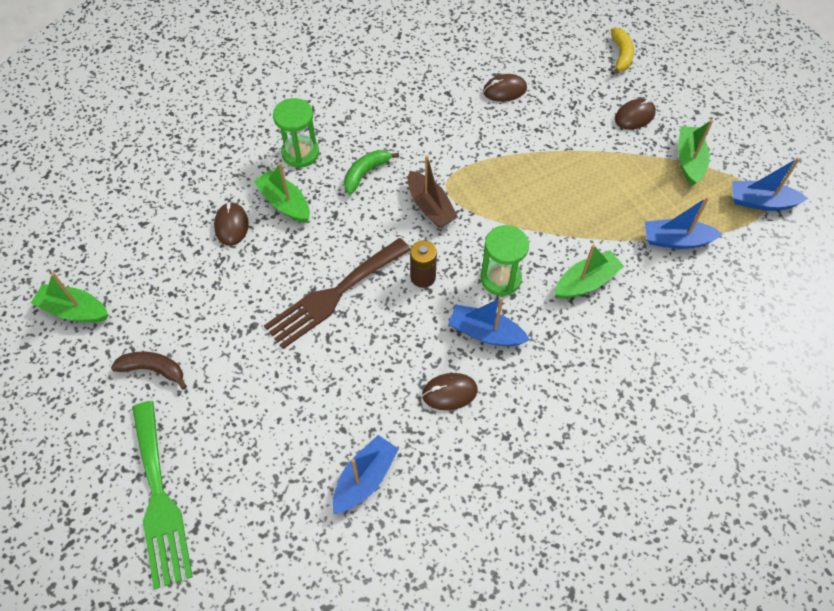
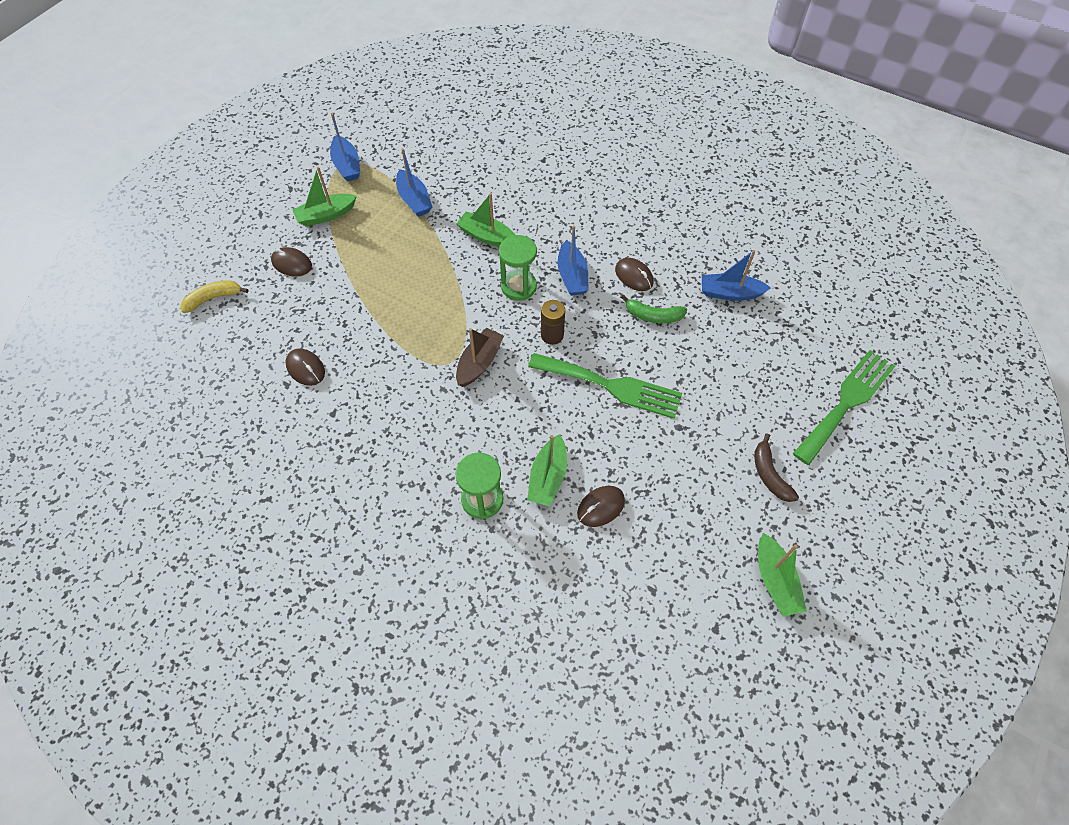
camera: 120 degrees left, 0 degrees up
(333, 295) = (611, 386): brown fork -> green fork
(365, 173) = (473, 430): green banana -> green banana (653, 316)

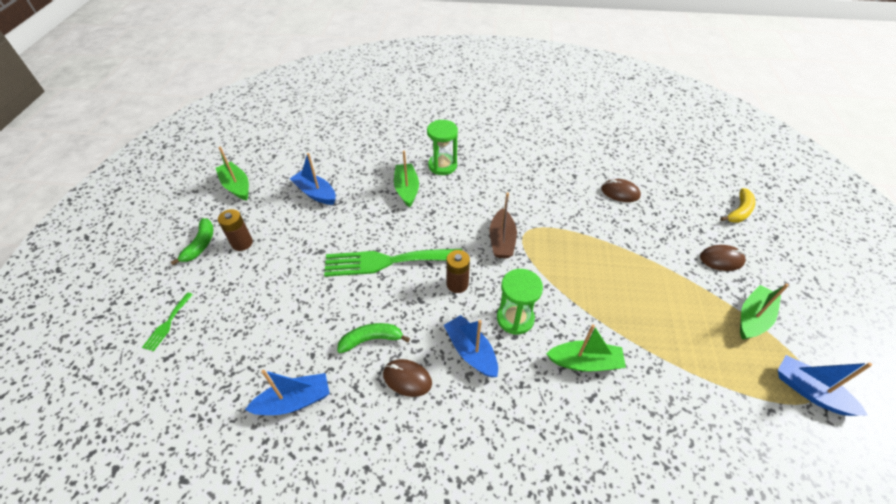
camera: 155 degrees right, 10 degrees down
(414, 200) = (695, 376): blue boat -> blue boat (315, 193)
(601, 507) = (363, 186): brown mouse -> none
(769, 474) = (242, 243): brown banana -> brown battery
(820, 492) = (200, 245): none -> green banana
(846, 402) = (167, 323): green fork -> green fork, size x0.44

